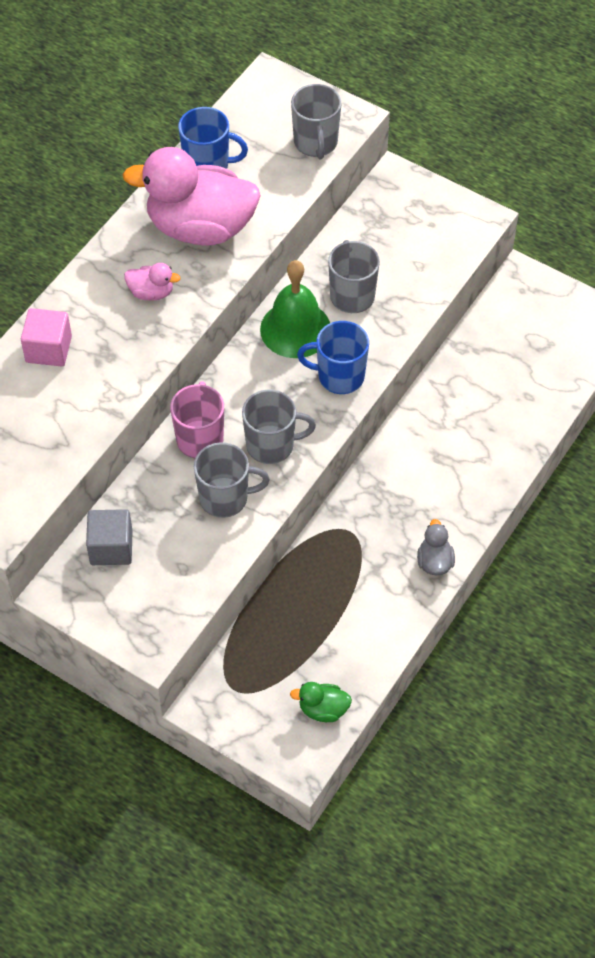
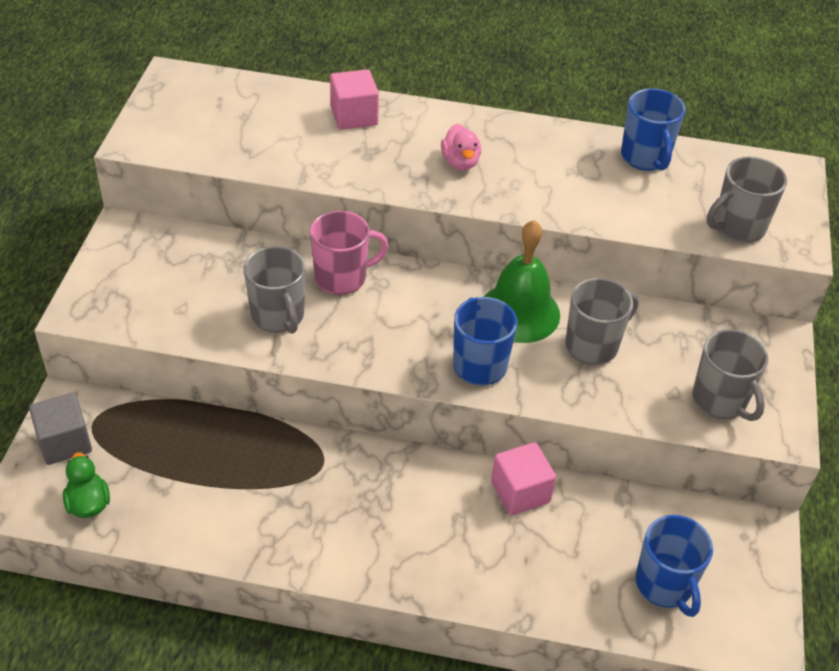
camera: 65 degrees right, 10 degrees down
(111, 548) = (186, 251): grey cube -> grey cube (65, 442)
(200, 228) = (563, 173): pink duck -> none
(271, 445) = (361, 334): grey mug -> grey mug (720, 401)
(431, 409) = (520, 492): none -> pink cube
(434, 562) = (315, 554): grey duck -> none
(543, 355) = (664, 585): none -> blue mug

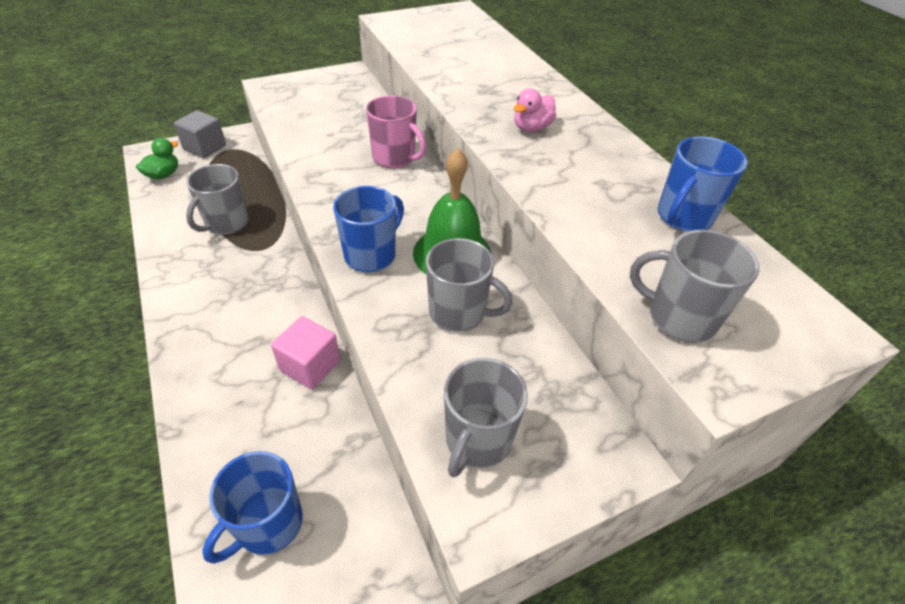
camera: 55 degrees right, 0 degrees up
(278, 316) = (331, 149): grey mug -> grey mug (226, 223)
(354, 116) = (515, 72): pink cube -> none

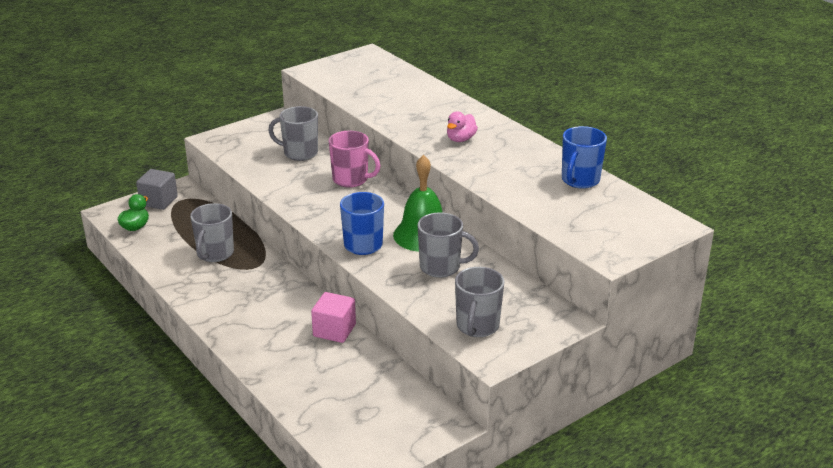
camera: 10 degrees left, 15 degrees down
(268, 524) = (349, 411): blue mug -> none
(679, 318) = (584, 233): grey mug -> grey mug (299, 153)

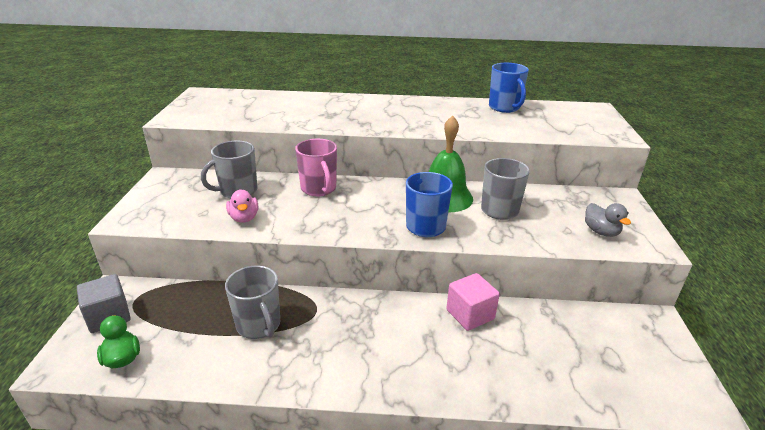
camera: 50 degrees left, 0 degrees up
(351, 180) = (319, 189): pink mug -> pink mug turned 90 degrees clockwise
(460, 139) = (390, 115): pink duck -> pink duck (244, 218)
(477, 326) = (601, 232): grey mug -> grey duck

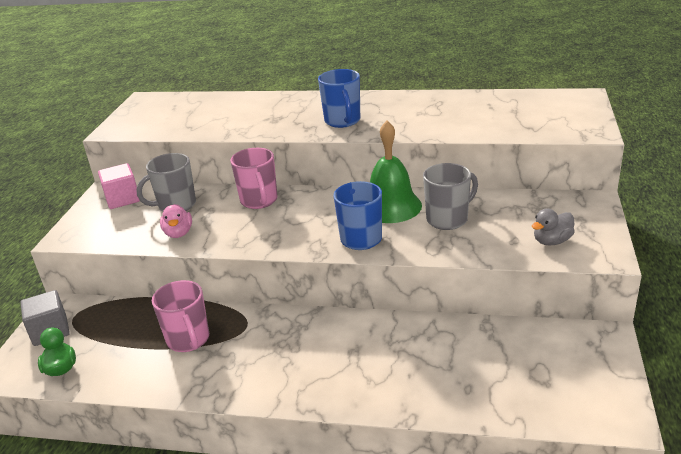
camera: 10 degrees right, 0 degrees up
(259, 325) = (188, 340): grey mug -> pink mug
(470, 314) = (402, 330): pink cube -> pink cube (122, 199)
(504, 108) = (473, 101): blue mug -> blue mug (342, 121)
(601, 232) = (552, 241): grey duck -> grey duck turned 75 degrees clockwise

